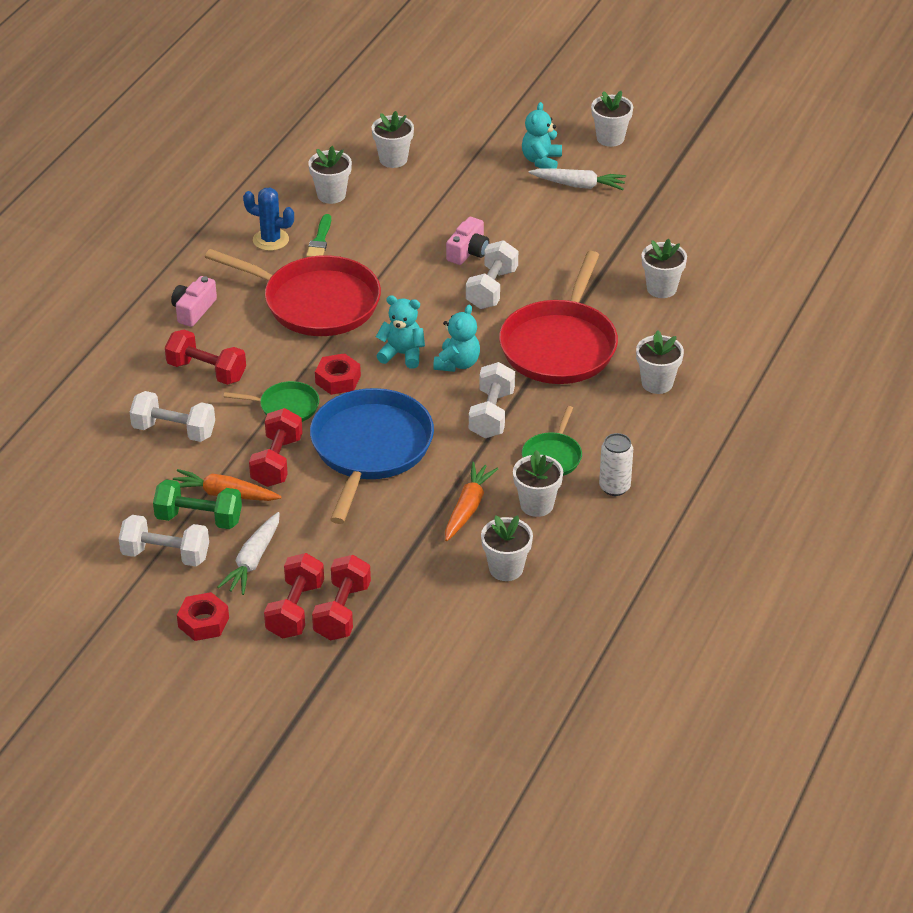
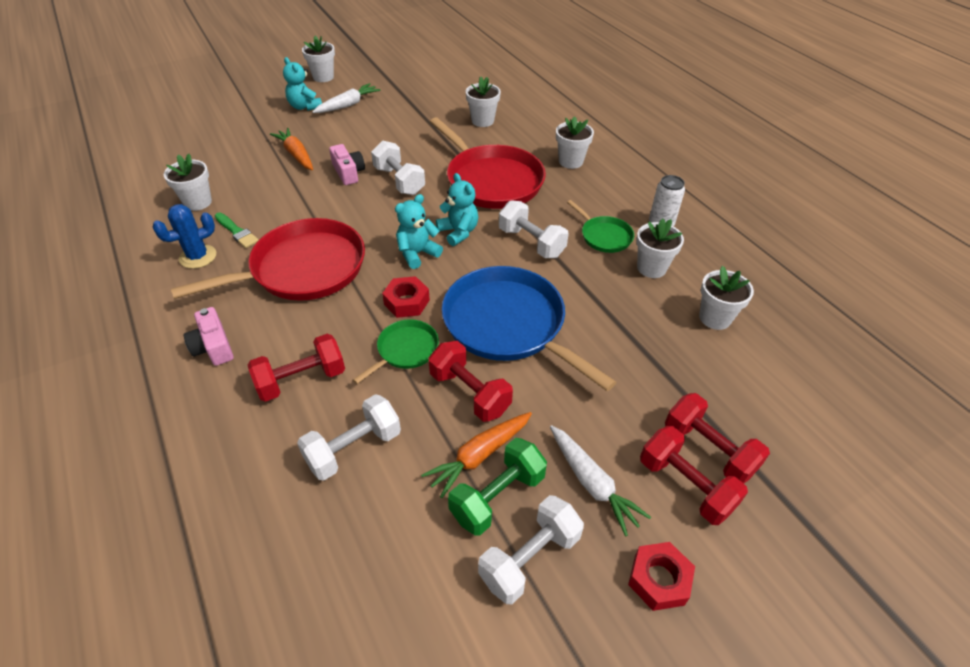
camera: 55 degrees left, 5 degrees up
(393, 159) = (208, 158): white flower pot -> none
(468, 507) = (627, 304): orange carrot -> orange carrot (296, 155)

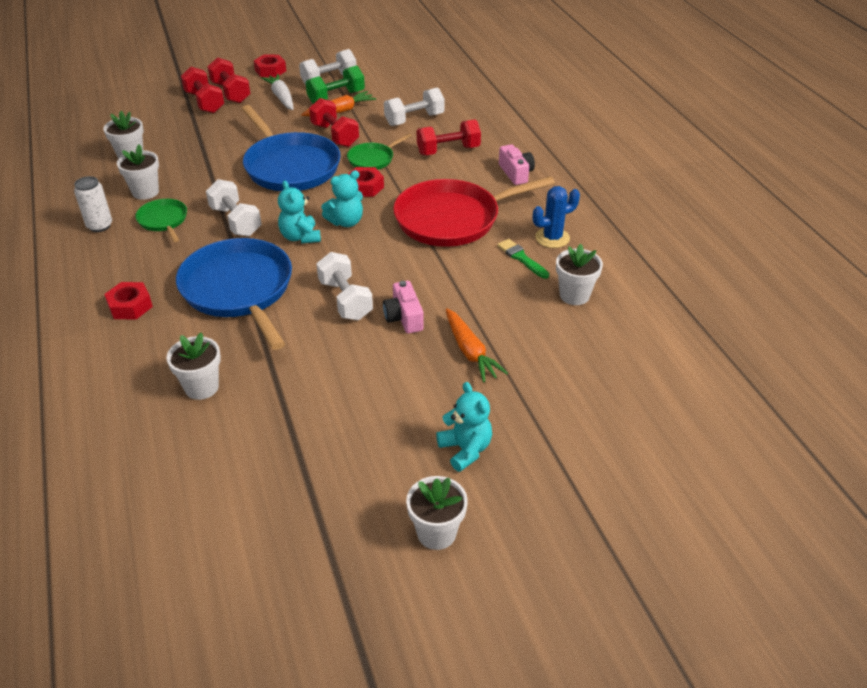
camera: 170 degrees left, 5 degrees down
(348, 105) = (396, 446): white carrot -> none
(491, 180) = (239, 290): red pan -> blue pan
(570, 161) = (130, 306): white flower pot -> red nut

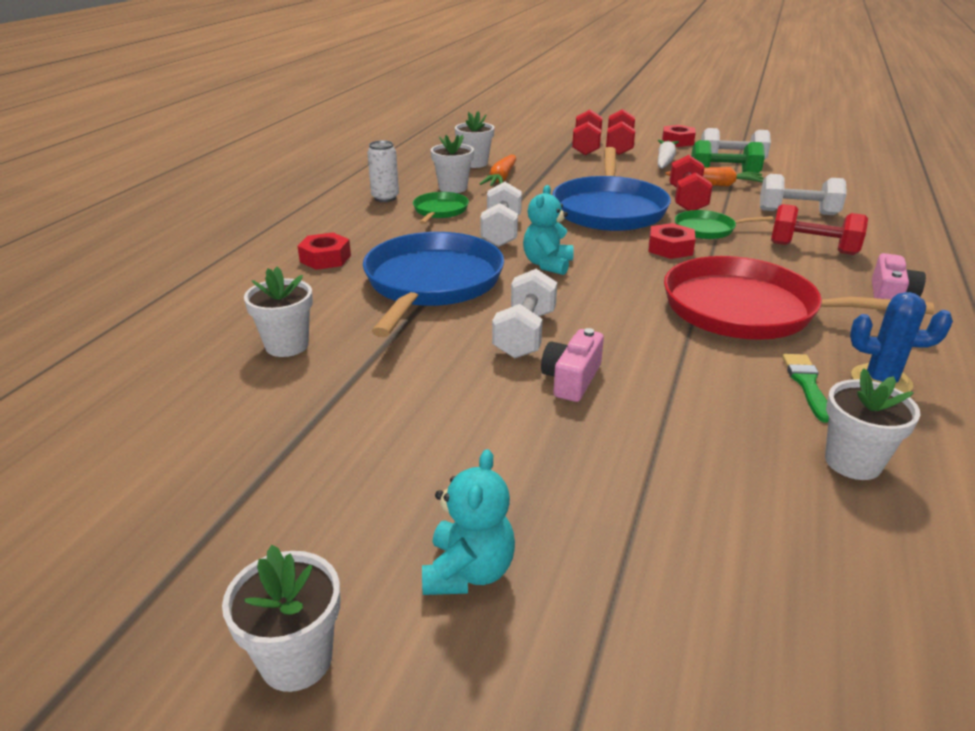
camera: 40 degrees right, 10 degrees down
(346, 222) = (612, 269): turquoise teddy bear -> none
(470, 352) = (614, 455): orange carrot -> orange carrot (501, 179)

